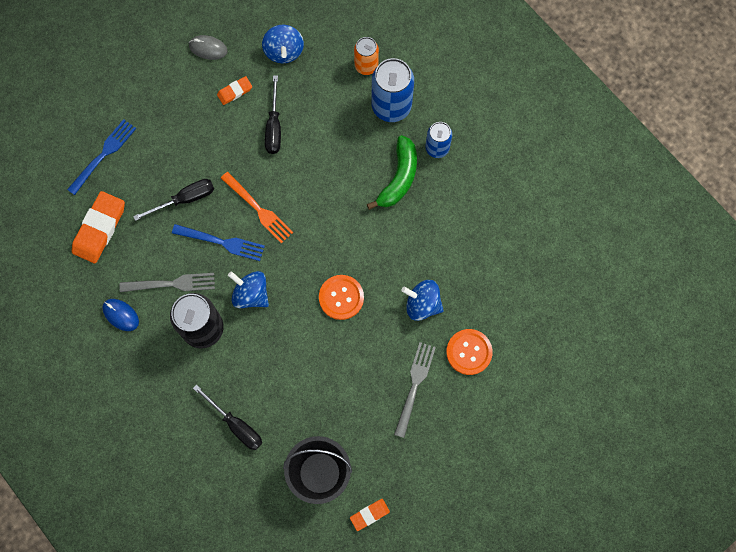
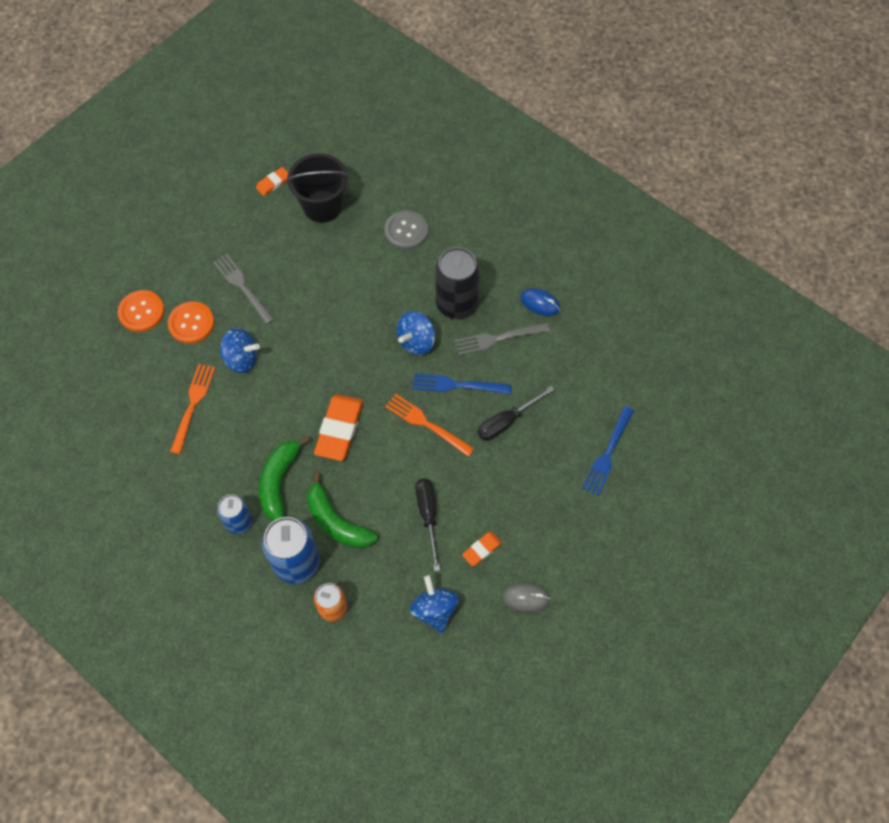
camera: 170 degrees right, 10 degrees down
(99, 229) = (587, 378): orange eraser -> orange eraser (339, 429)
(236, 425) = (406, 231): black screwdriver -> grey button
(251, 294) = (416, 341): blue spinning top -> blue spinning top turned 105 degrees clockwise
(341, 297) = (325, 352): orange button -> orange button (141, 312)
(353, 135) = (336, 522): none -> green banana
(414, 385) = (242, 287): grey fork -> grey fork turned 135 degrees clockwise
(471, 264) = (193, 405): none -> orange fork

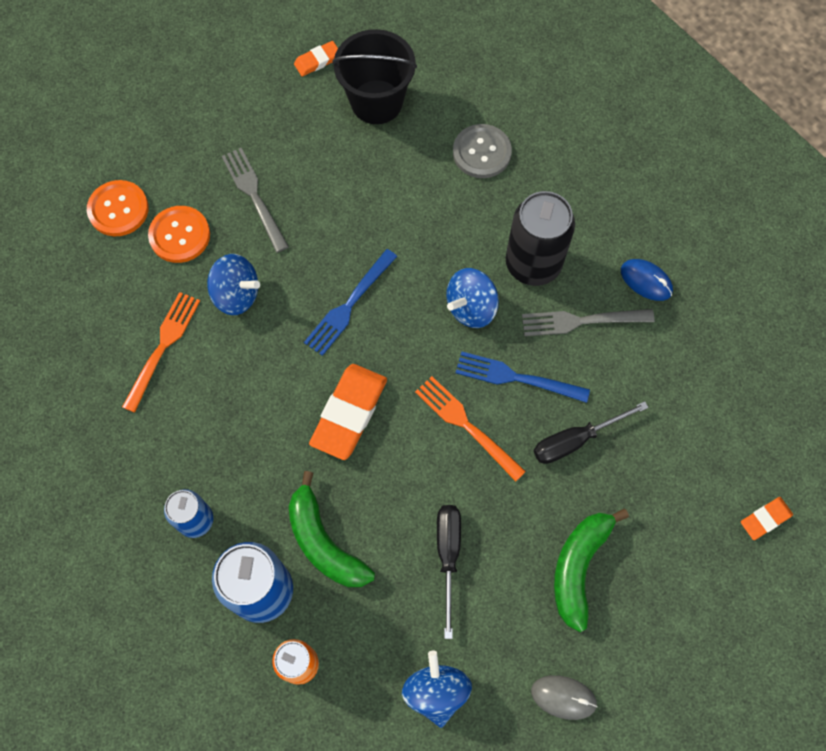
camera: 10 degrees right, 5 degrees up
(279, 482) = (257, 473): green banana -> green banana (579, 567)
(482, 549) = (513, 617): orange eraser -> orange eraser (765, 519)
(608, 453) = (707, 509): blue fork -> blue fork (349, 305)

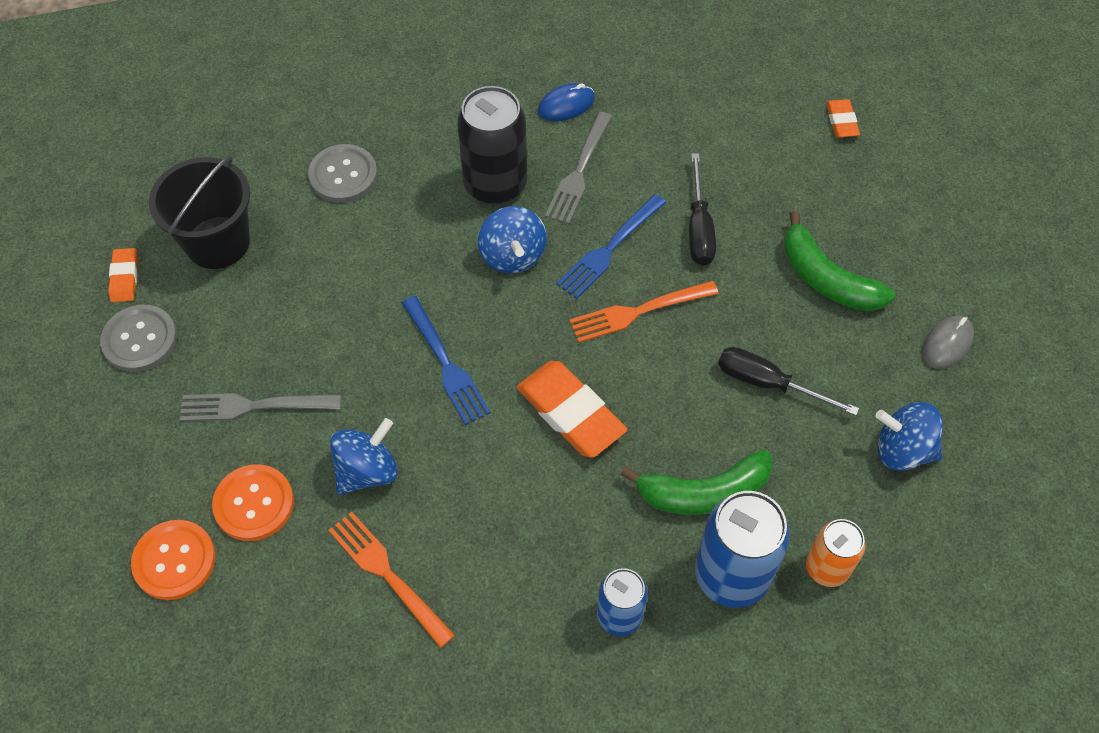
camera: 65 degrees left, 10 degrees down
(272, 98) = (140, 340): none -> grey button

